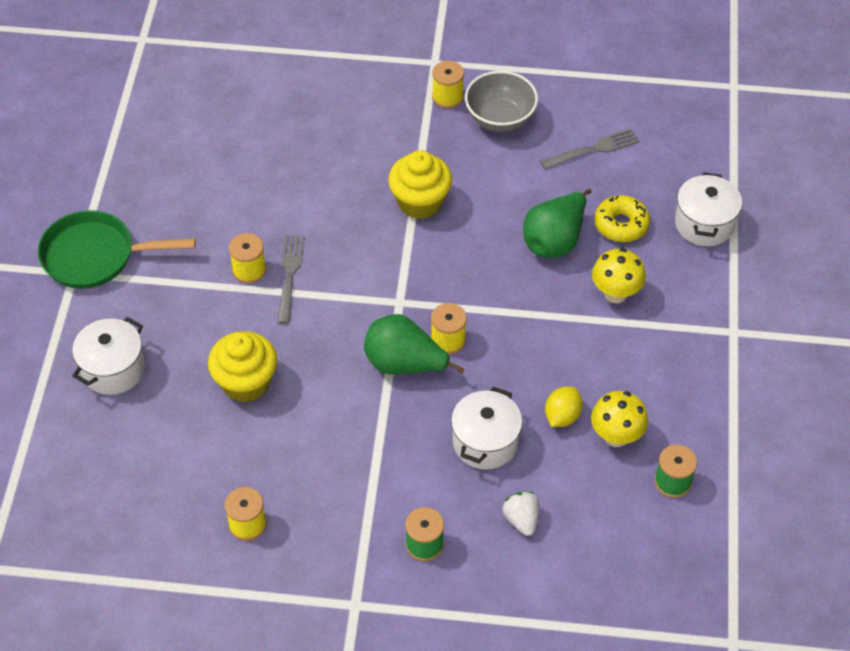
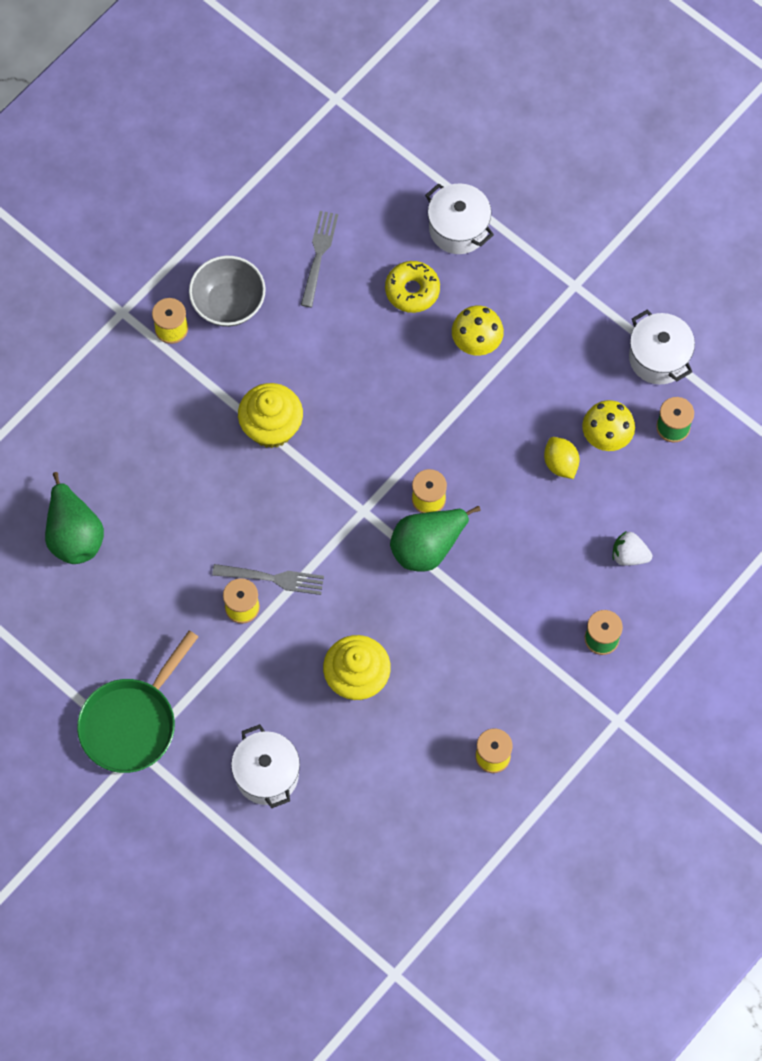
camera: 55 degrees left, 15 degrees up
(290, 275) = (272, 578): grey fork -> grey fork turned 150 degrees clockwise
(485, 442) = (543, 535): white pot -> white pot (658, 358)
(555, 240) = (390, 351): green pear -> green pear (74, 535)

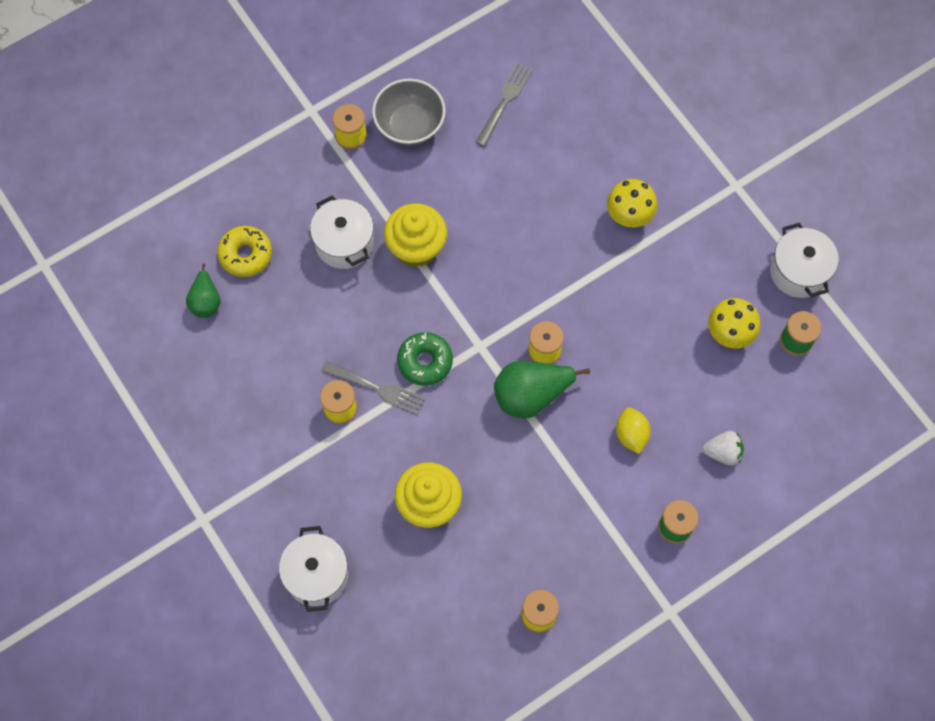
camera: 15 degrees right, 0 degrees up
(74, 535) = (205, 301): green pear -> green pear, size x0.60
(132, 723) = (205, 492): green pan -> none
(313, 540) = (425, 362): none -> green donut
(412, 290) = (582, 154): yellow donut -> yellow donut (245, 255)
(458, 228) = (640, 108): white pot -> white pot (344, 243)
(560, 463) = (679, 348): yellow lemon -> yellow lemon (631, 435)
(629, 555) = (723, 452): white strawberry -> white strawberry turned 150 degrees clockwise

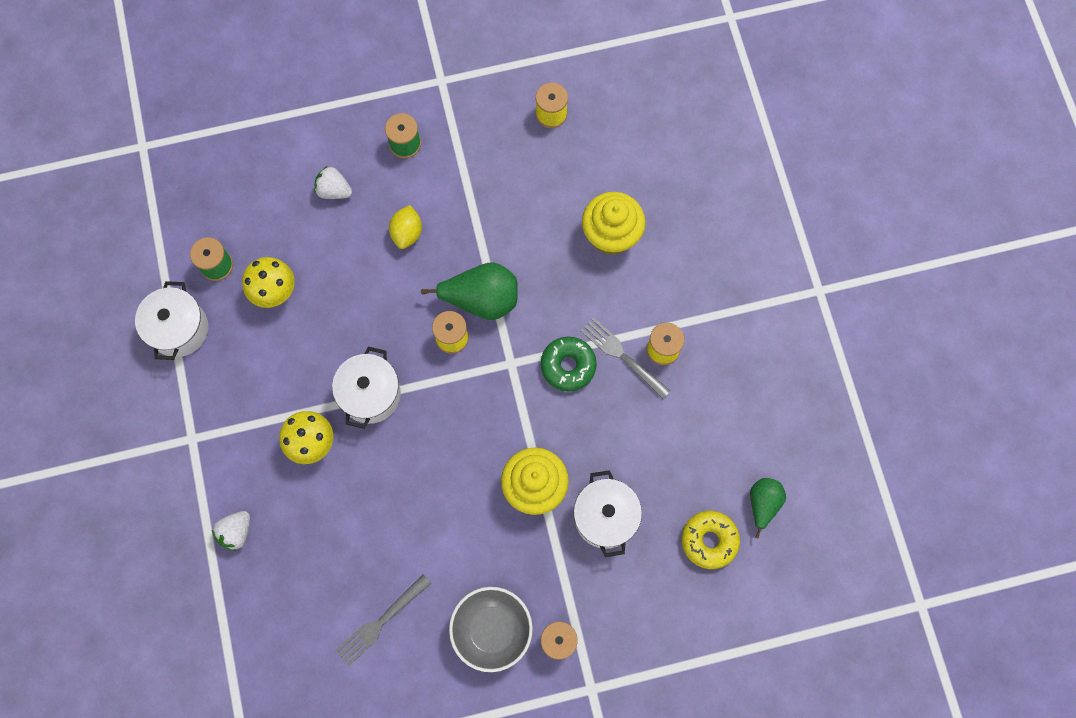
camera: 160 degrees left, 5 degrees up
(316, 575) = (730, 208): white pot -> white pot (370, 394)
(658, 127) = (236, 532): none -> white strawberry

